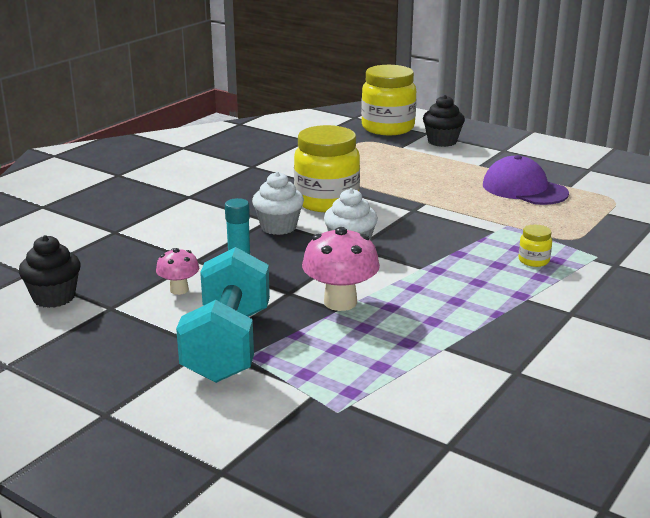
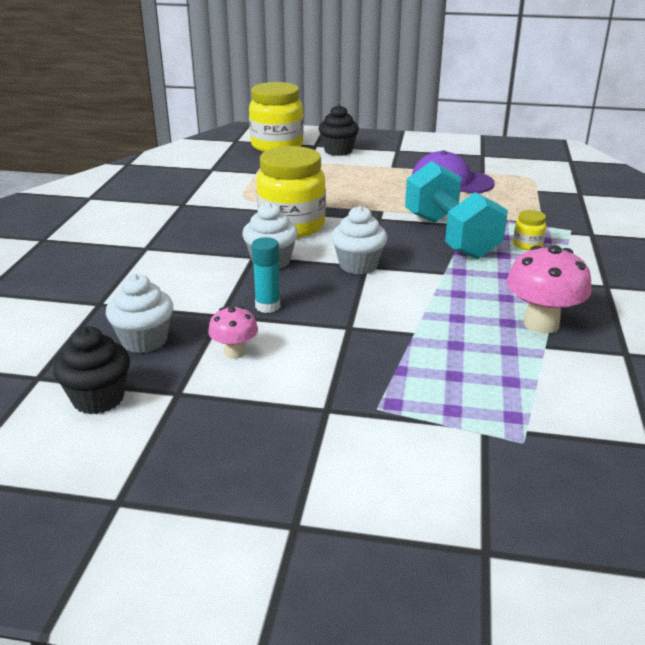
camera: 25 degrees left, 5 degrees up
(122, 265) = (144, 340): none -> white cupcake
(228, 345) = (346, 401): turquoise dumbbell -> turquoise dumbbell (450, 236)
(340, 302) = (408, 325): pink mushroom -> pink mushroom (541, 324)

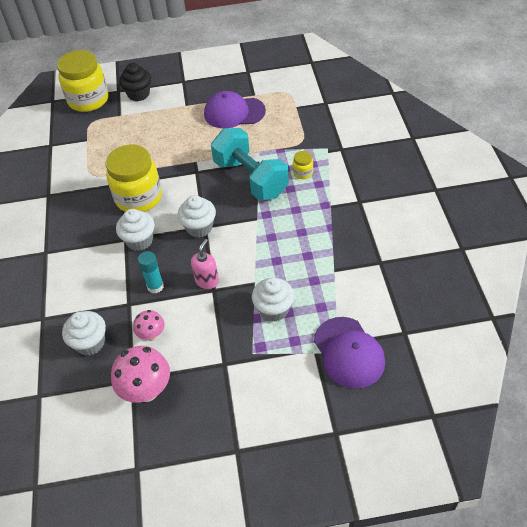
camera: 15 degrees left, 20 degrees up
(98, 398) = (86, 400): black cupcake -> none
(344, 316) = (207, 281): none -> pink soap dispenser
(432, 367) = (274, 309): none -> white cupcake
(541, 324) = (327, 251): pink mushroom -> pink mushroom (147, 390)
(543, 446) = (349, 352): none -> purple cap

